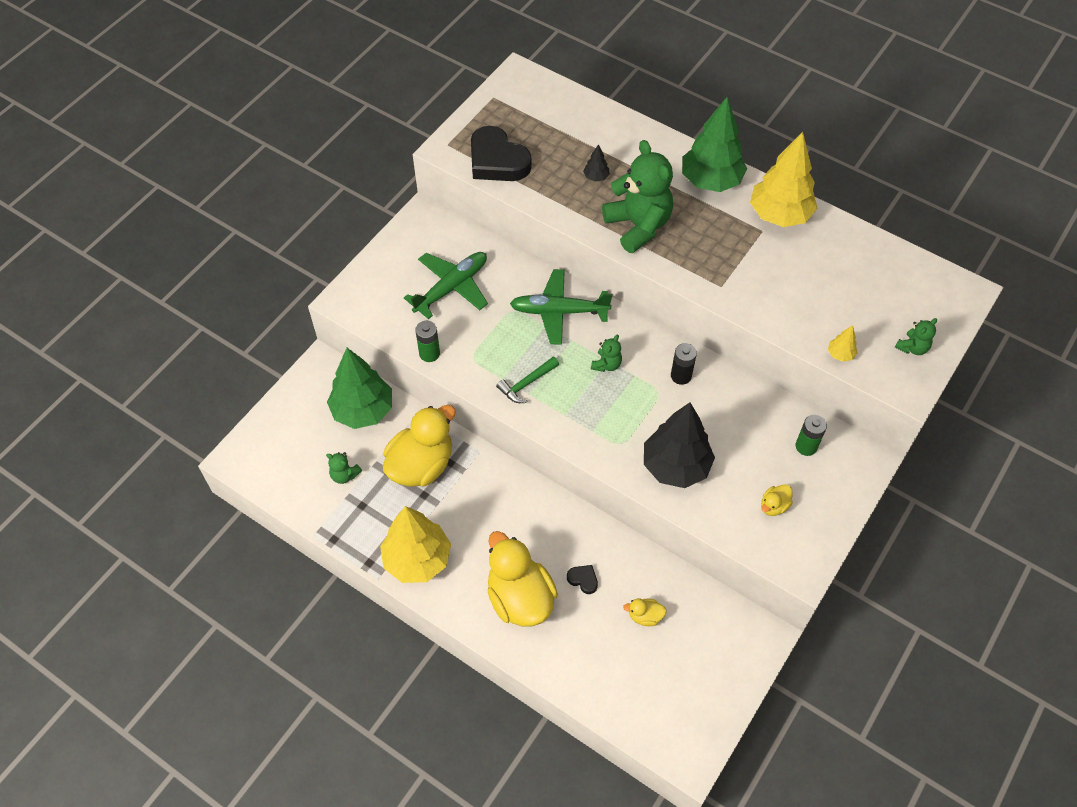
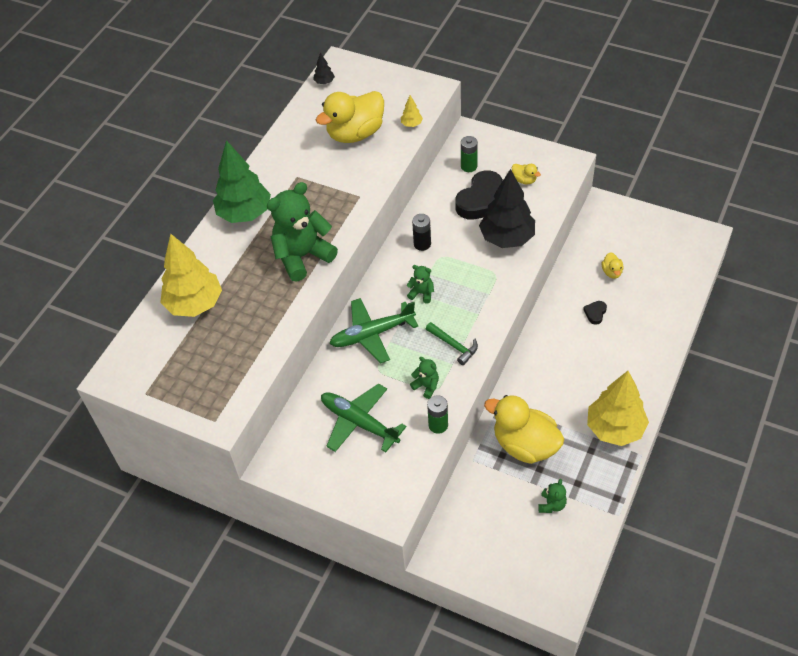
camera: 95 degrees left, 5 degrees down
(363, 410) = (480, 506): green tree -> none
(497, 161) = (234, 374): black heart -> black heart (482, 200)
(520, 598) = (624, 351): yellow duck -> yellow duck (355, 133)
(559, 311) = (372, 334): green plane -> green plane turned 75 degrees clockwise
(596, 177) = (248, 293): black tree -> black tree (324, 82)
(779, 215) = (278, 167): yellow tree -> yellow tree (195, 304)
(912, 347) = (397, 88): green teddy bear -> green teddy bear (426, 386)

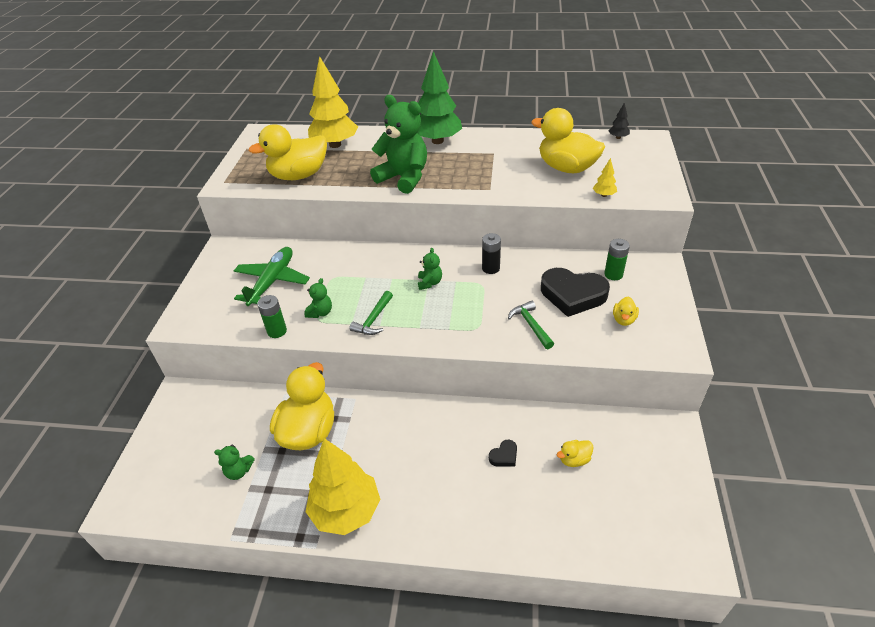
camera: 70 degrees right, 10 degrees down
(243, 346) = (299, 175): none -> yellow duck
(372, 334) = (370, 265): green plane -> none
(507, 238) = (531, 325): black tree -> green hammer
(595, 313) = (504, 456): black heart -> black heart turned 135 degrees clockwise

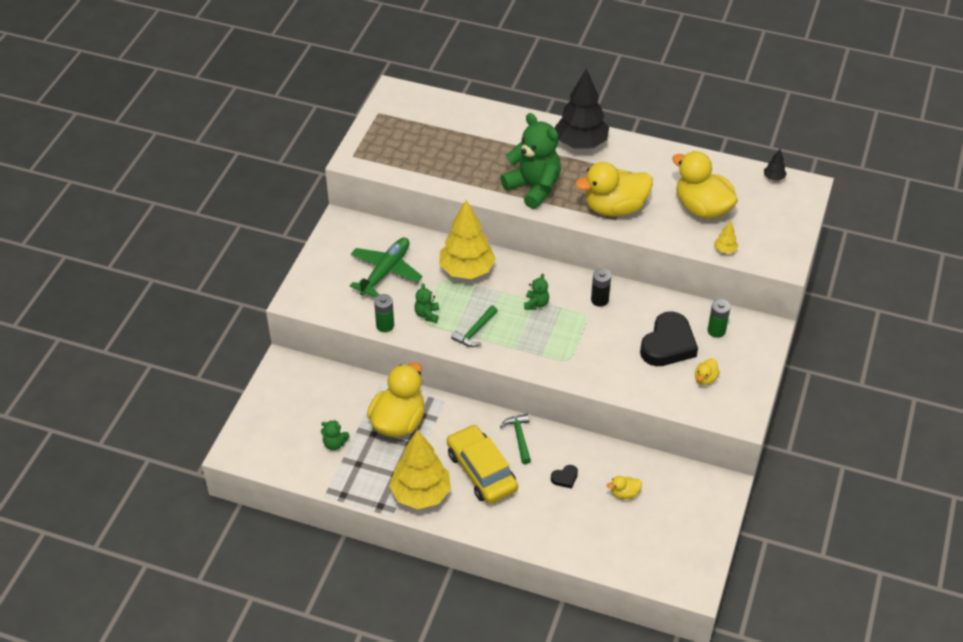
camera: 10 degrees right, 5 degrees up
(299, 175) = (428, 162): yellow duck -> yellow duck (614, 208)
(320, 312) = (427, 314): green teddy bear -> green teddy bear turned 150 degrees clockwise
(335, 145) = (472, 127): yellow tree -> yellow tree (467, 270)
(410, 468) = (481, 471): none -> yellow car
(437, 141) = (581, 143): green tree -> black tree
(531, 325) = (618, 367): green hammer -> green hammer (519, 437)
(572, 295) = (668, 344): black heart -> black heart turned 90 degrees counterclockwise

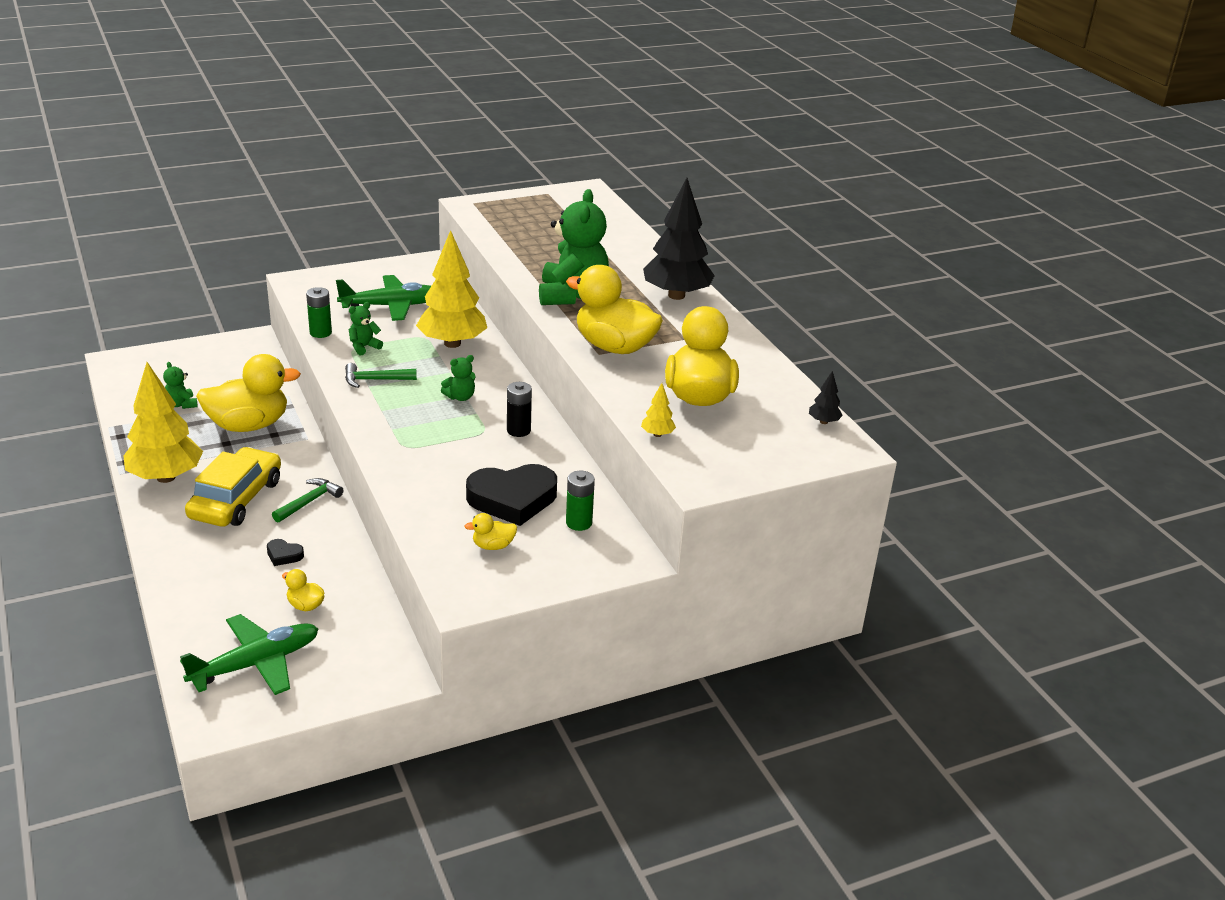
camera: 45 degrees right, 15 degrees down
(659, 543) = (255, 664): none -> green plane

